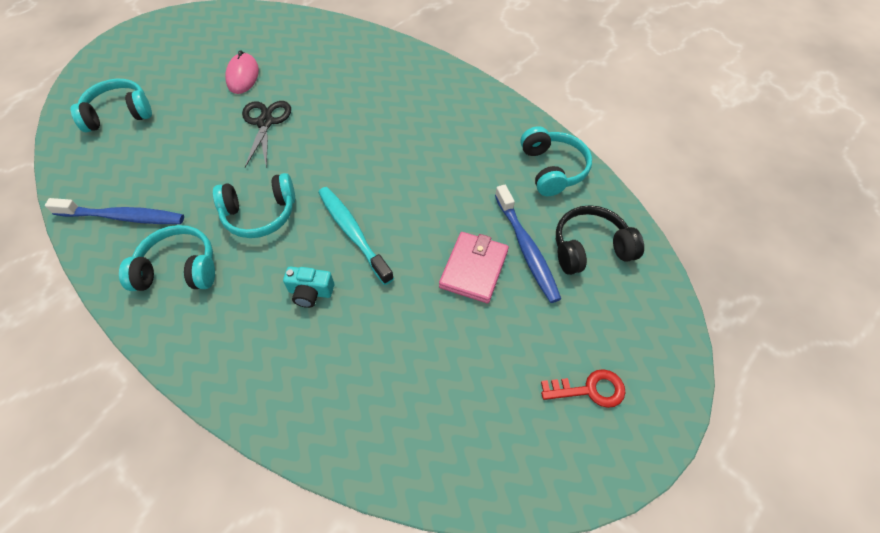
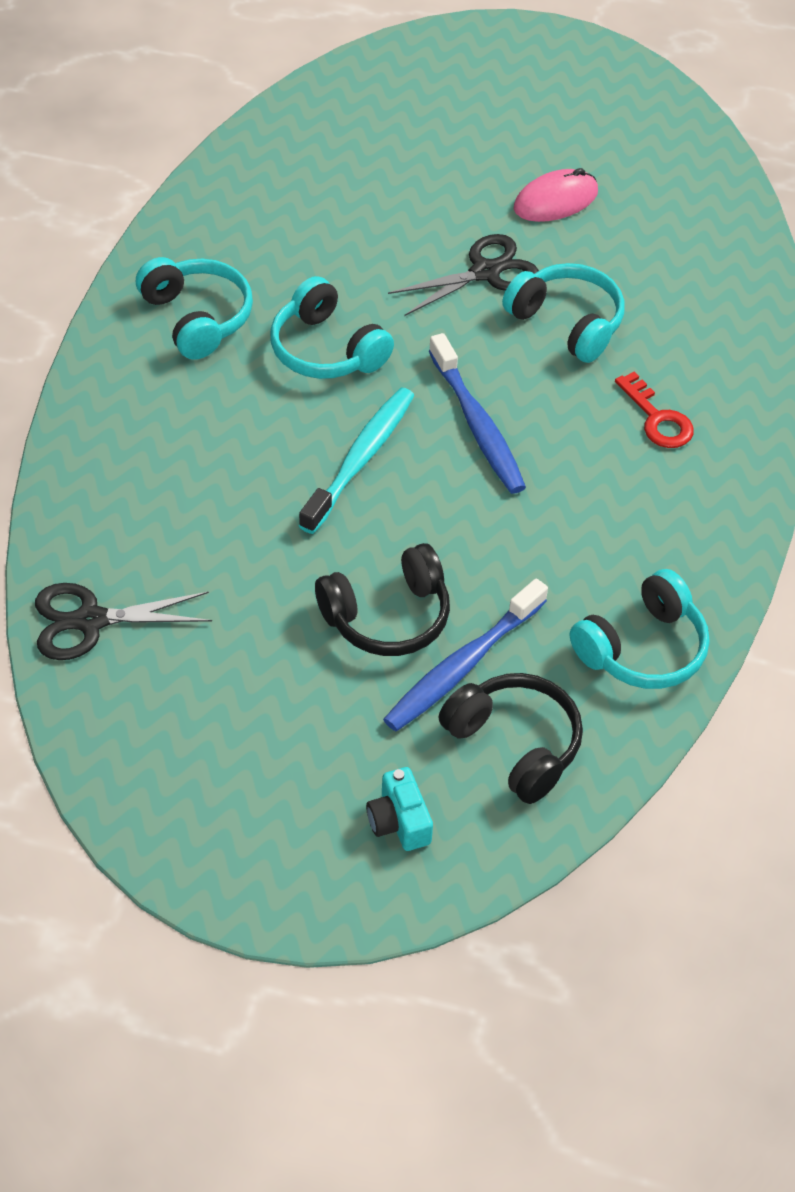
camera: 60 degrees right, 5 degrees down
(119, 114) = (388, 120): turquoise headphones -> turquoise headphones (567, 323)
(123, 217) = (235, 224): blue toothbrush -> blue toothbrush (477, 425)
(310, 292) = (243, 459): turquoise camera -> turquoise camera (399, 821)
(384, 444) = (90, 621): none -> black scissors
(474, 269) = (387, 616): pink wallet -> black headphones
(589, 389) = (277, 809): red key -> red key (657, 418)

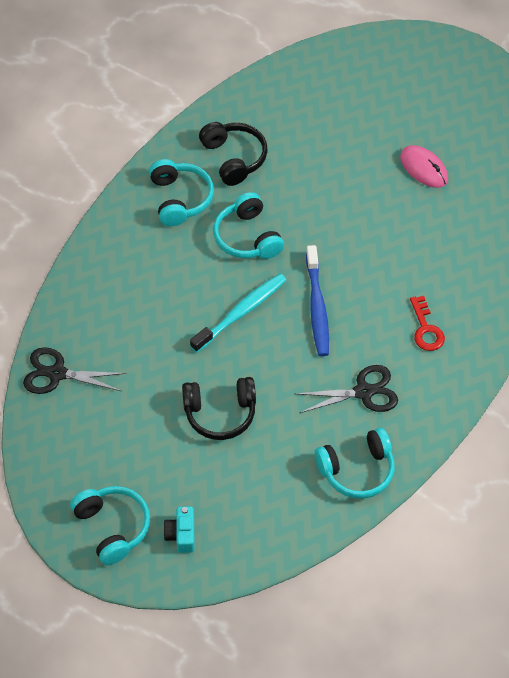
camera: 20 degrees right, 5 degrees up
(463, 666) = (251, 454): blue toothbrush -> none
(485, 272) = (361, 208): black scissors -> black scissors (363, 392)
(514, 744) = (261, 508): black headphones -> black headphones (234, 158)
(555, 200) = (423, 168): pink mouse -> pink mouse turned 60 degrees clockwise
(567, 323) = (397, 253): turquoise headphones -> turquoise headphones (112, 527)

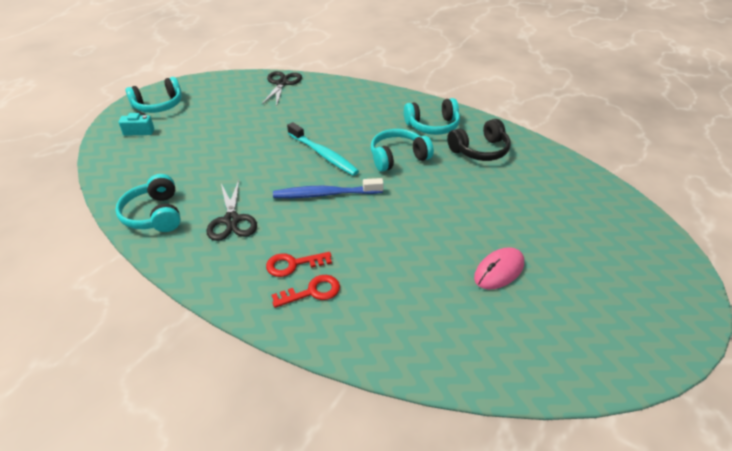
camera: 90 degrees right, 15 degrees down
(220, 413) = (233, 146): black headphones -> none
(459, 311) = (312, 292): none -> red key

